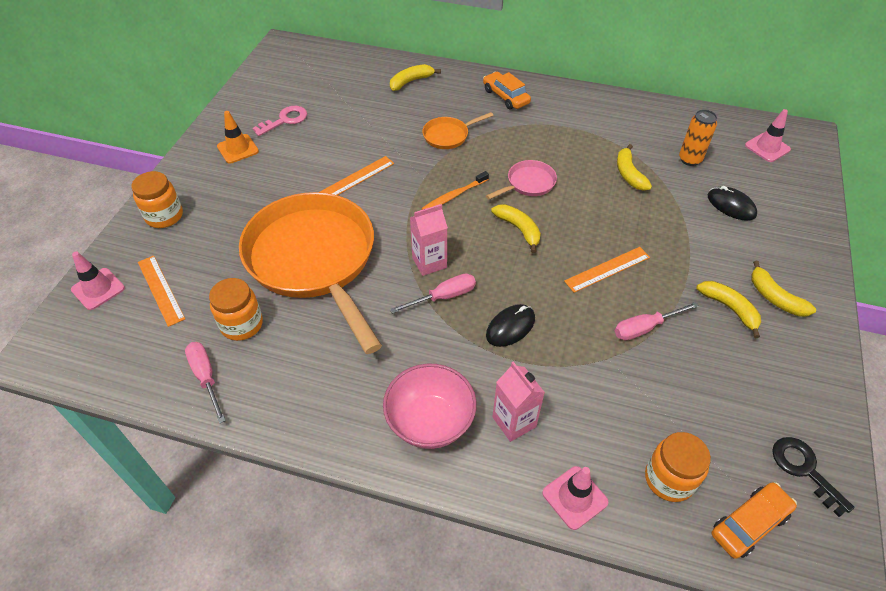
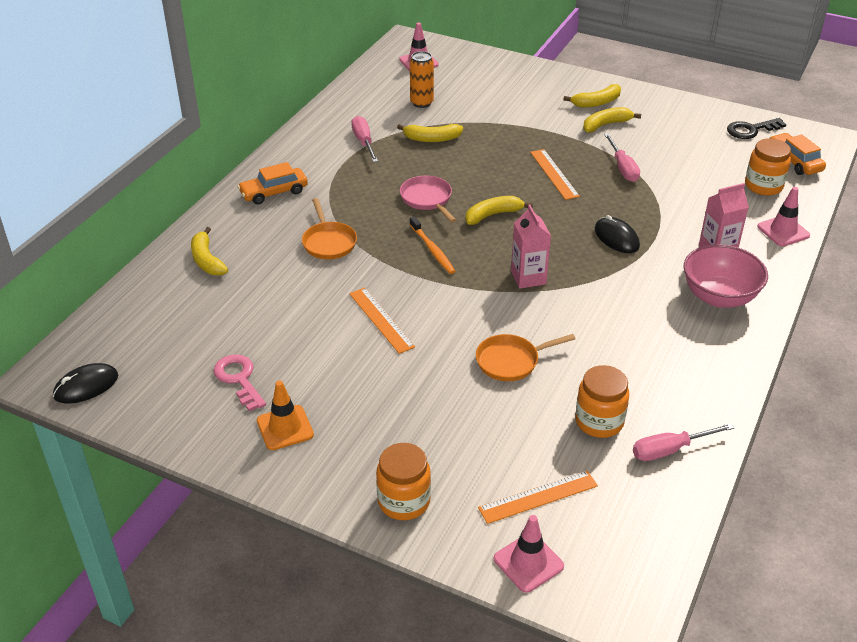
camera: 80 degrees left, 10 degrees down
(314, 260) = (511, 361): orange pan -> orange pan, size x0.41
(443, 297) = (575, 273): pink screwdriver -> pink screwdriver (364, 142)
(731, 205) = (488, 97): black mouse -> black mouse (86, 386)

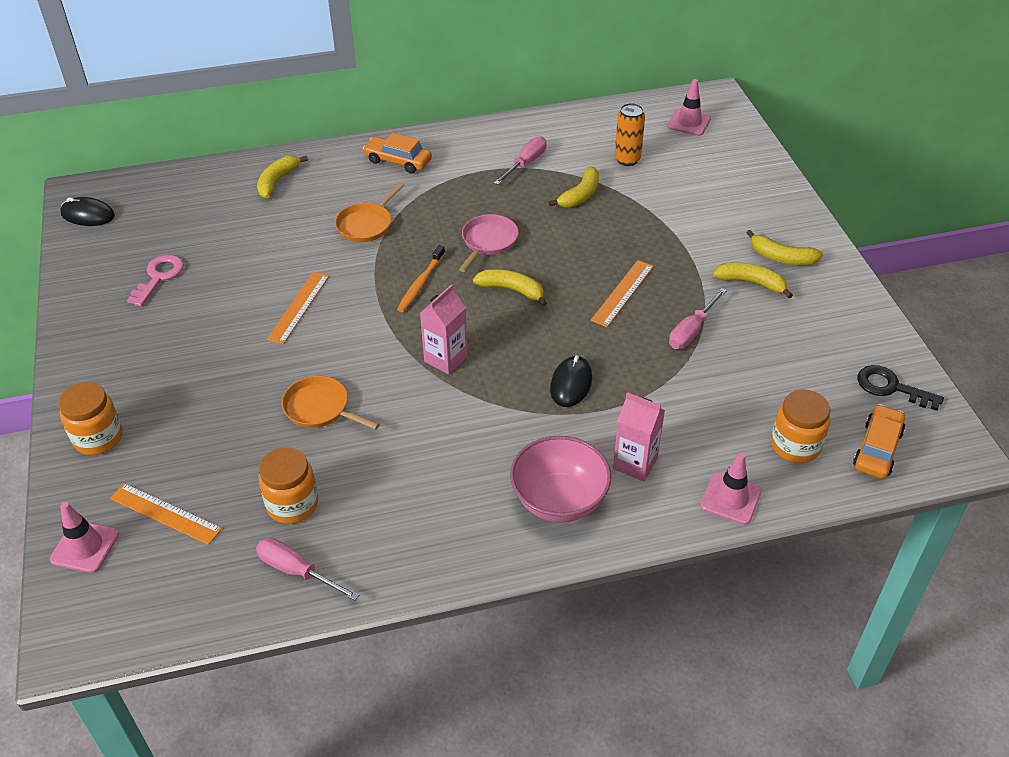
camera: 50 degrees right, 5 degrees up
(285, 428) = (126, 330): orange traffic cone -> none
(432, 139) = (580, 195): yellow banana -> yellow banana turned 105 degrees counterclockwise

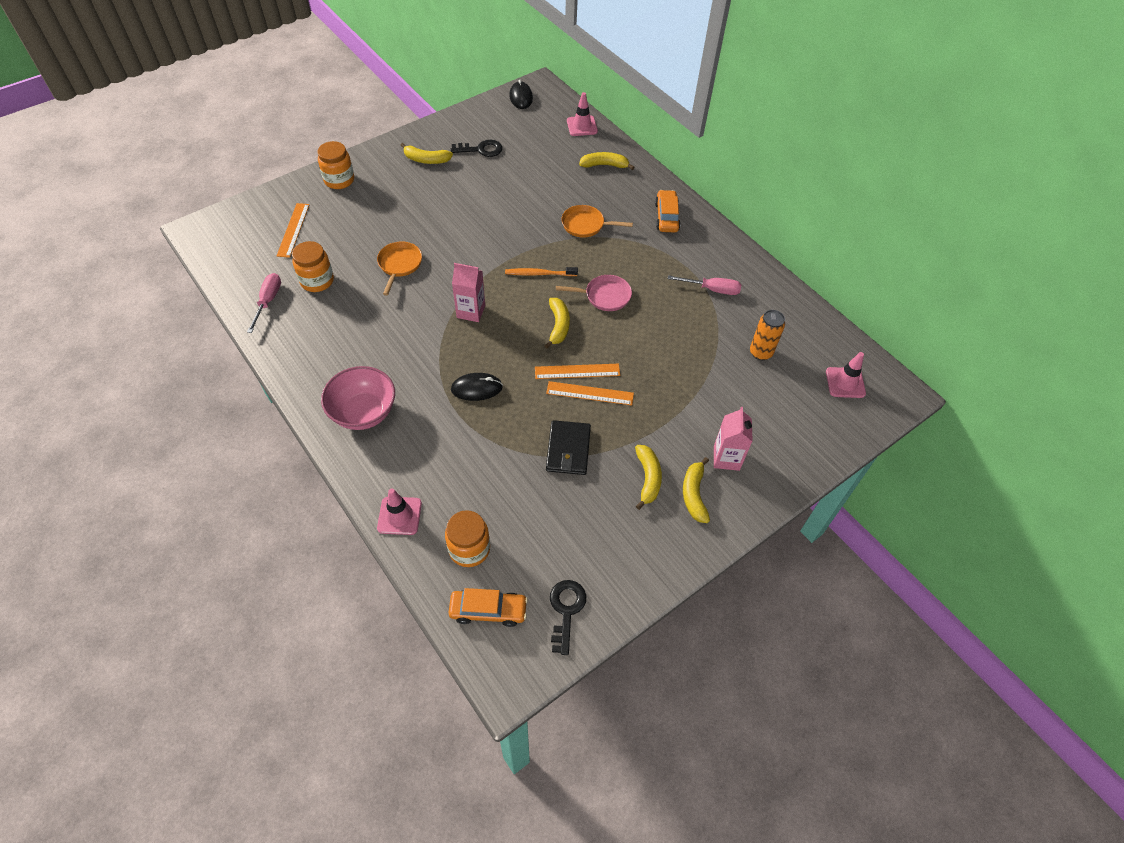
camera: 65 degrees right, 10 degrees up
(85, 547) = (260, 208): pink traffic cone -> pink traffic cone (582, 126)
(159, 277) = (481, 150): pink key -> black key
(299, 307) = (485, 222): orange ruler -> orange ruler (577, 371)
(580, 195) = (693, 334): yellow banana -> yellow banana (426, 160)
(635, 463) = (413, 447): pink carton -> pink carton (726, 458)
(692, 331) = (568, 449): pink screwdriver -> black wallet

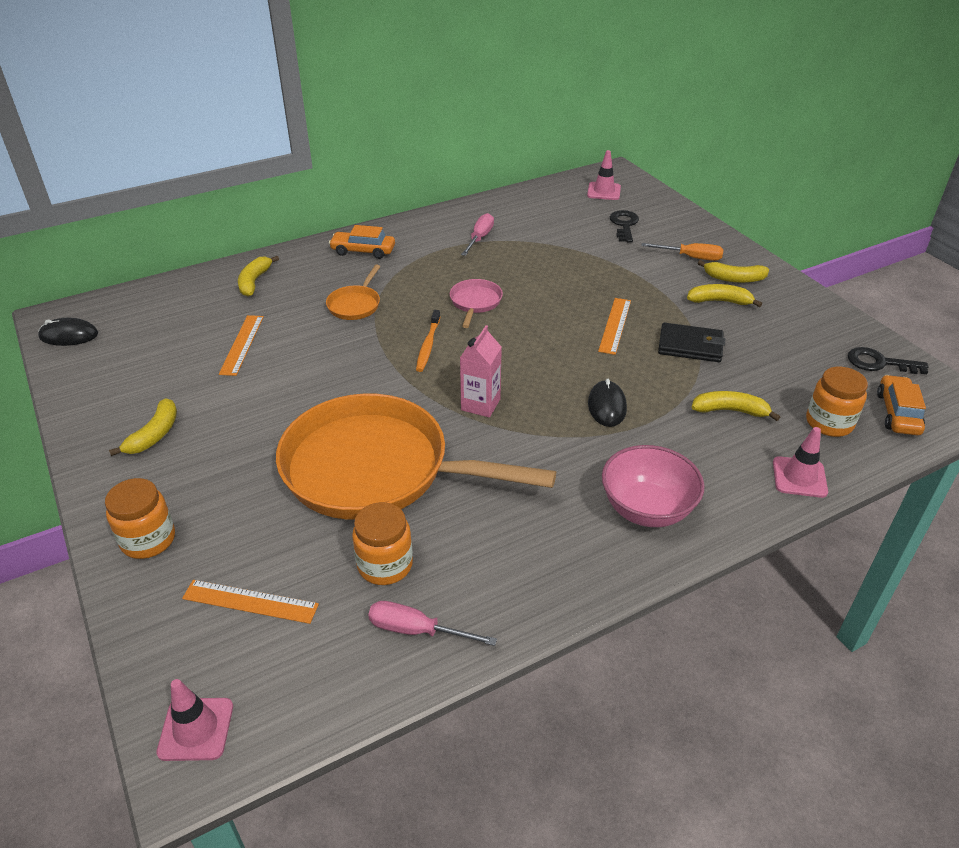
camera: 80 degrees left, 15 degrees down
(399, 265) = (376, 469): orange pan -> orange pan, size x2.47
(481, 150) = (163, 379): black key -> black key (624, 225)
(558, 326) = (515, 338): yellow banana -> yellow banana (730, 411)
(577, 371) = (584, 331): orange ruler -> orange ruler (242, 344)
(582, 126) = (168, 291): pink traffic cone -> pink traffic cone (196, 729)
(726, 458) = (691, 257): pink carton -> orange screwdriver
(760, 352) = (566, 224): orange can -> none

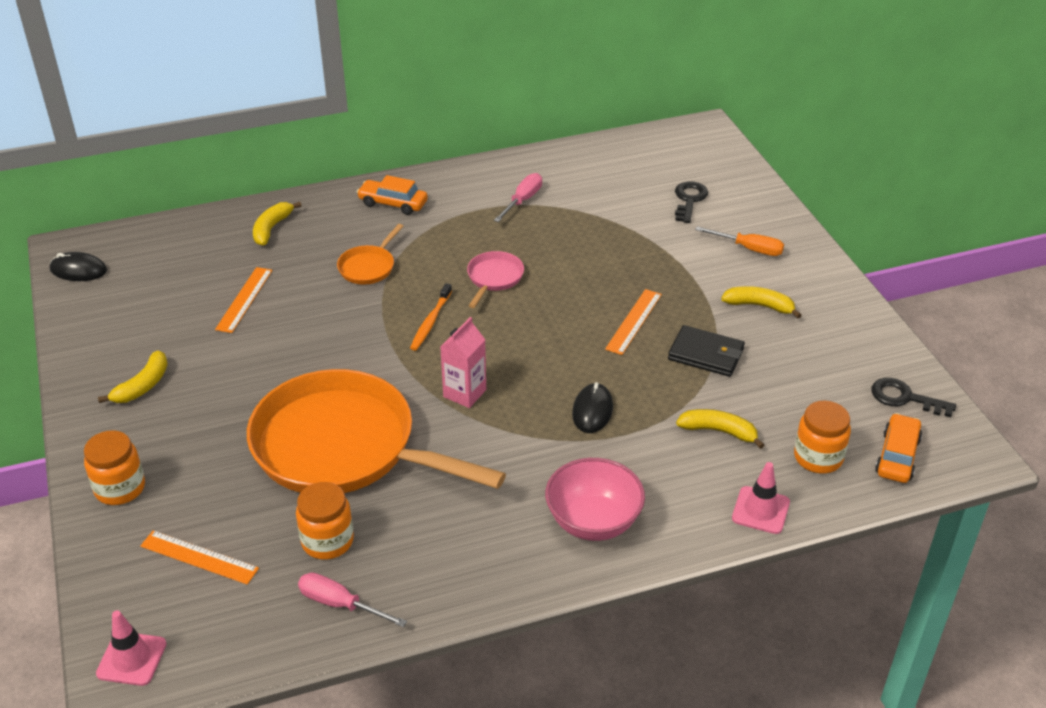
camera: 10 degrees right, 0 degrees up
(604, 191) = (682, 154): pink traffic cone -> none
(733, 279) = (786, 280): yellow banana -> none

